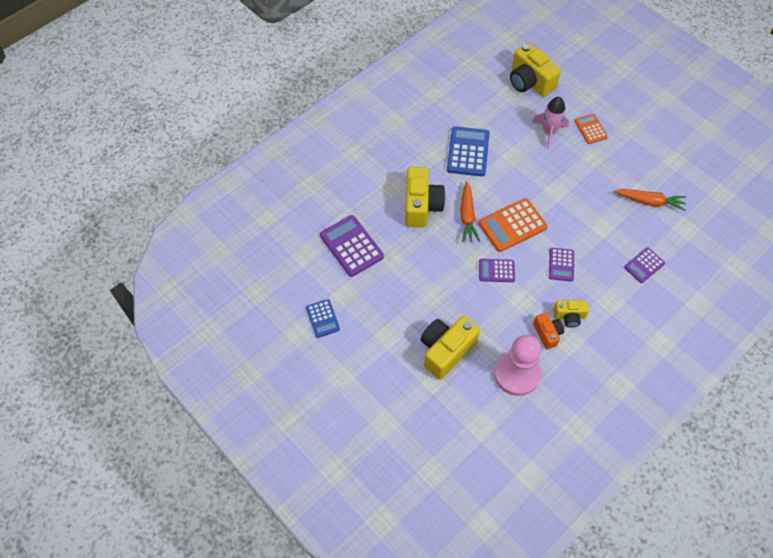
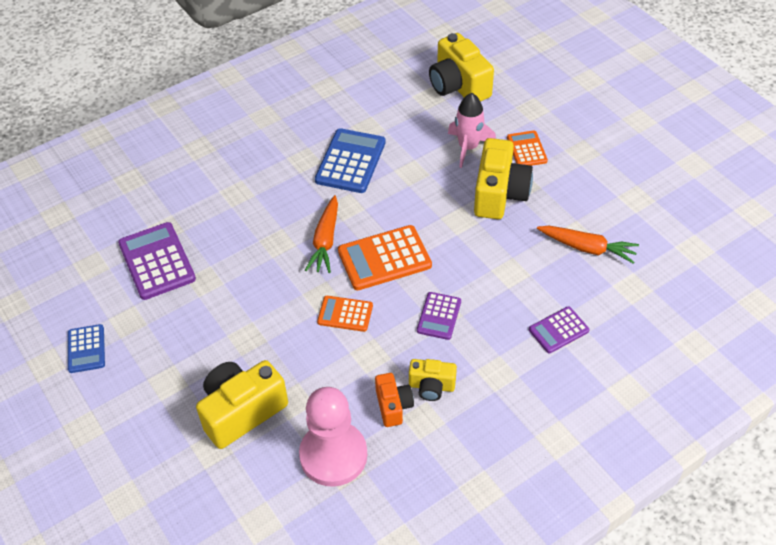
camera: 10 degrees right, 10 degrees down
(421, 206) = (267, 221): yellow camera -> yellow camera (499, 194)
(496, 270) = (345, 314): purple calculator -> orange calculator

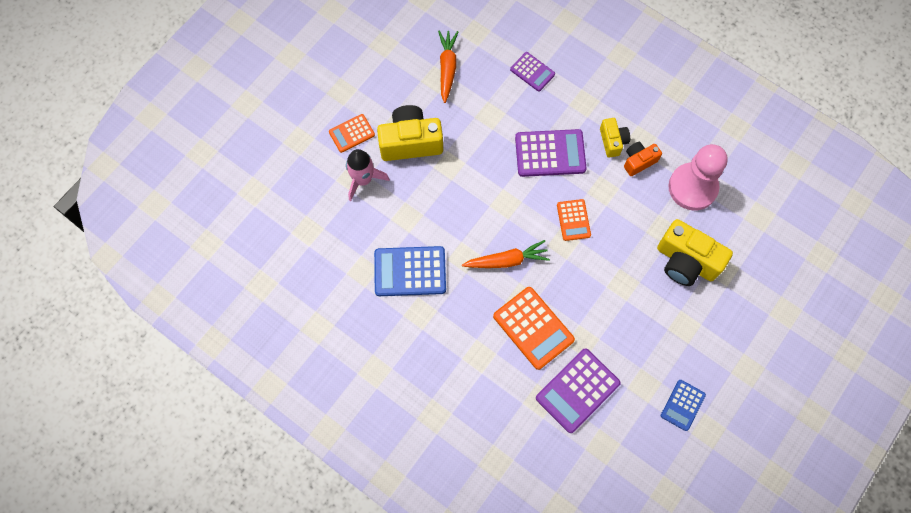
camera: 110 degrees left, 20 degrees up
(86, 349) = (682, 405): blue calculator -> blue calculator turned 150 degrees clockwise
(384, 258) = (509, 209): orange calculator -> orange calculator (533, 328)
(439, 316) = (550, 153): purple calculator -> purple calculator, size x1.70
(458, 86) = (284, 209): yellow camera -> none

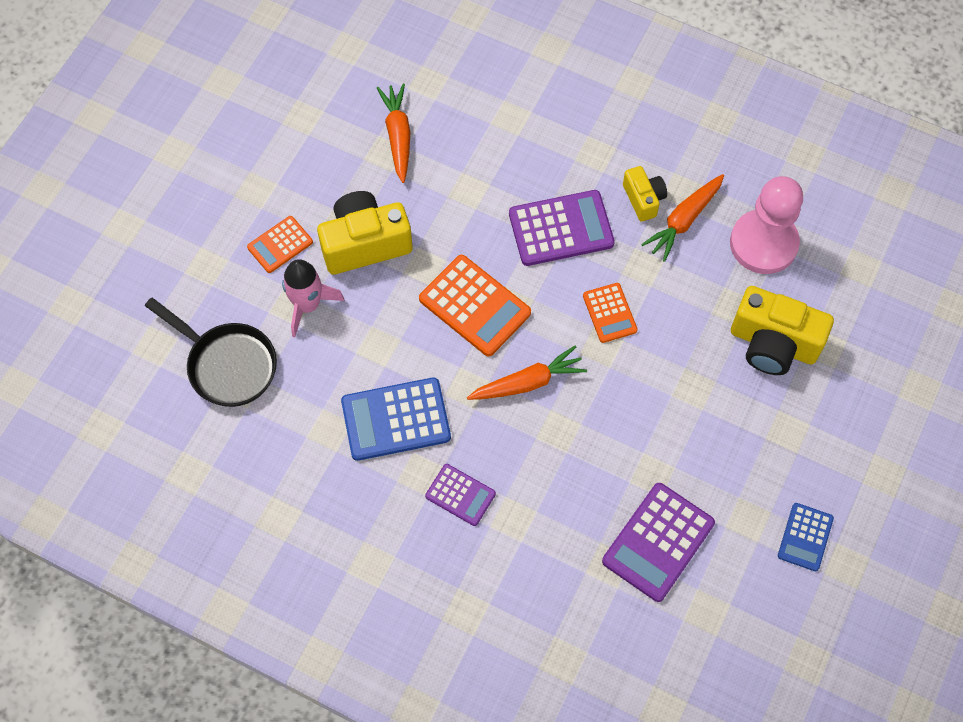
camera: 10 degrees left, 5 degrees down
(300, 213) = (227, 364): none -> black pan
(532, 72) = (516, 123): purple calculator -> purple calculator (460, 495)
(533, 328) = (581, 468): orange calculator -> orange calculator (474, 306)
(638, 161) = (684, 220): orange camera -> orange carrot

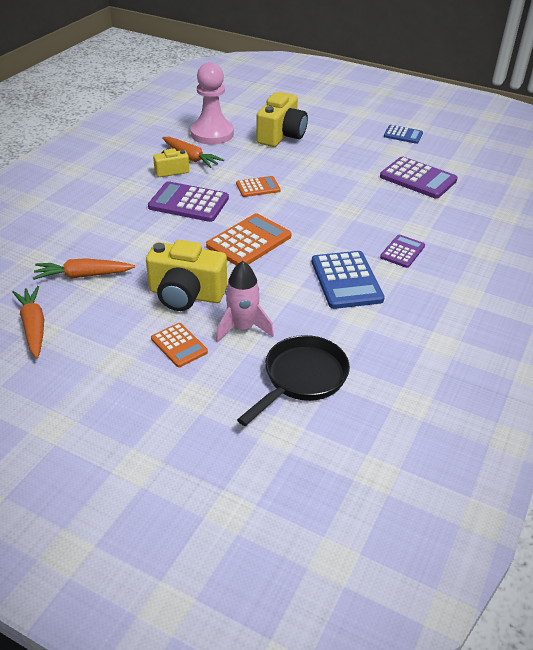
camera: 90 degrees left, 25 degrees down
(365, 243) = (186, 295): yellow camera -> yellow camera turned 60 degrees counterclockwise
(527, 382) = (311, 221): orange carrot -> orange carrot (33, 327)
(561, 229) = (188, 203): purple calculator -> purple calculator turned 60 degrees counterclockwise

